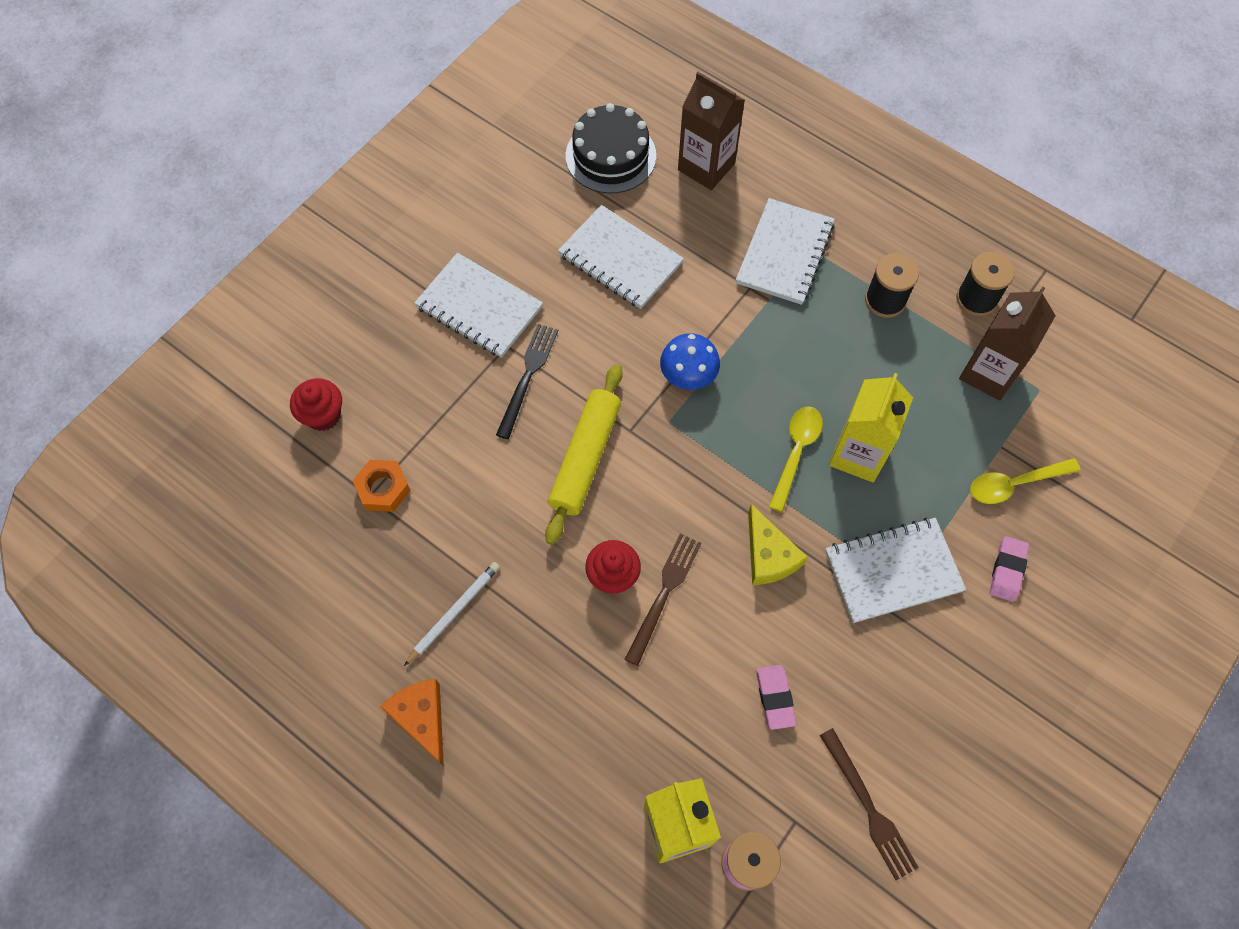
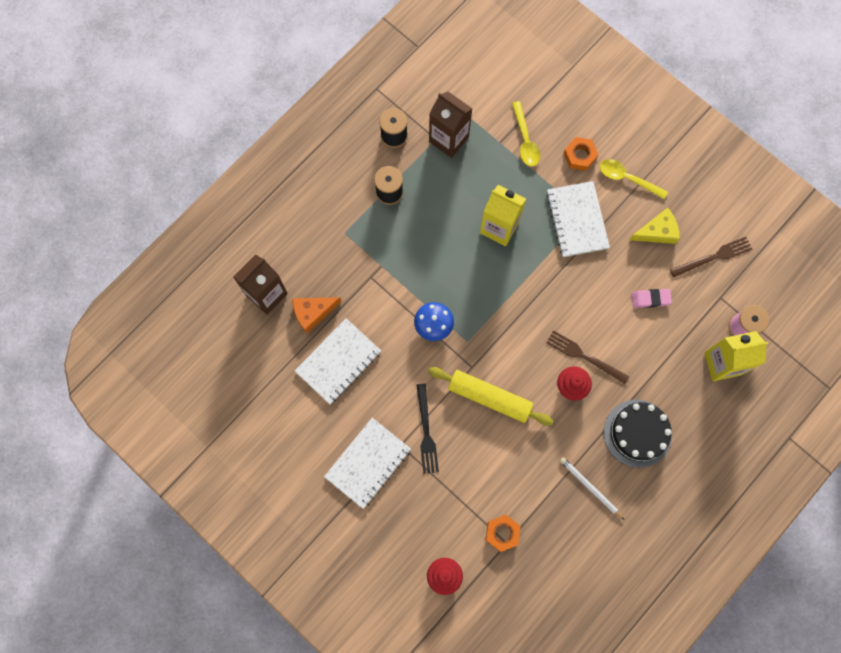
camera: 85 degrees left, 10 degrees up
(421, 718) = (656, 509): orange cheese -> orange cheese (313, 313)
(528, 376) = (426, 432): black fork -> black fork turned 120 degrees counterclockwise
(610, 156) = (248, 361): black cake -> black cake (637, 433)
(768, 555) = (563, 291): yellow cheese -> yellow cheese (657, 231)
(784, 253) = (346, 250): white notebook -> none
(796, 452) = (495, 265): yellow spoon -> yellow spoon (627, 178)
(1007, 570) = (580, 156): pink eraser -> orange nut

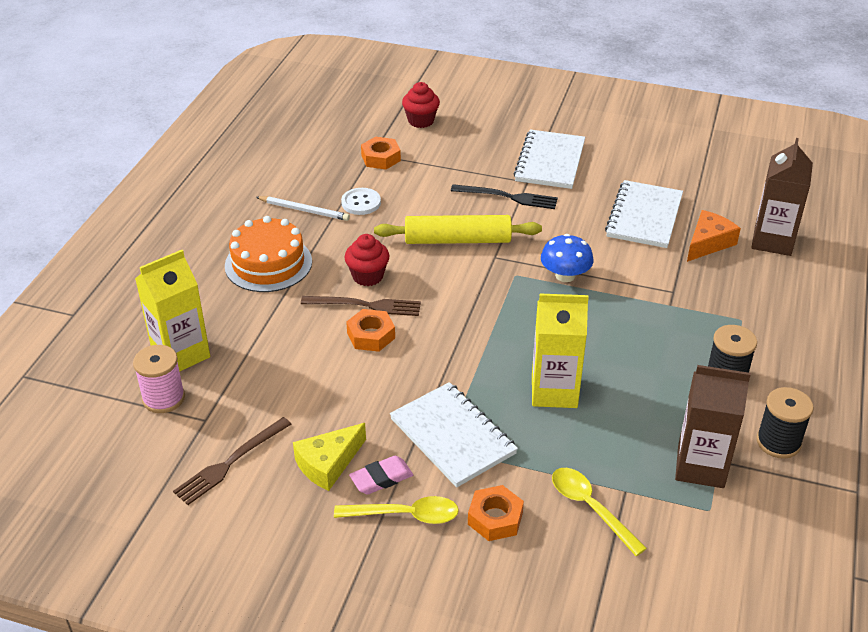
camera: 155 degrees right, 35 degrees down
(426, 432) = (508, 197): black fork -> black fork turned 135 degrees clockwise
(542, 477) = (361, 203): none -> white button
(592, 326) = (371, 335): none -> orange nut
(637, 433) = (268, 263): black cake -> orange cake
(650, 299) = (305, 386): pink eraser -> pink eraser (381, 478)

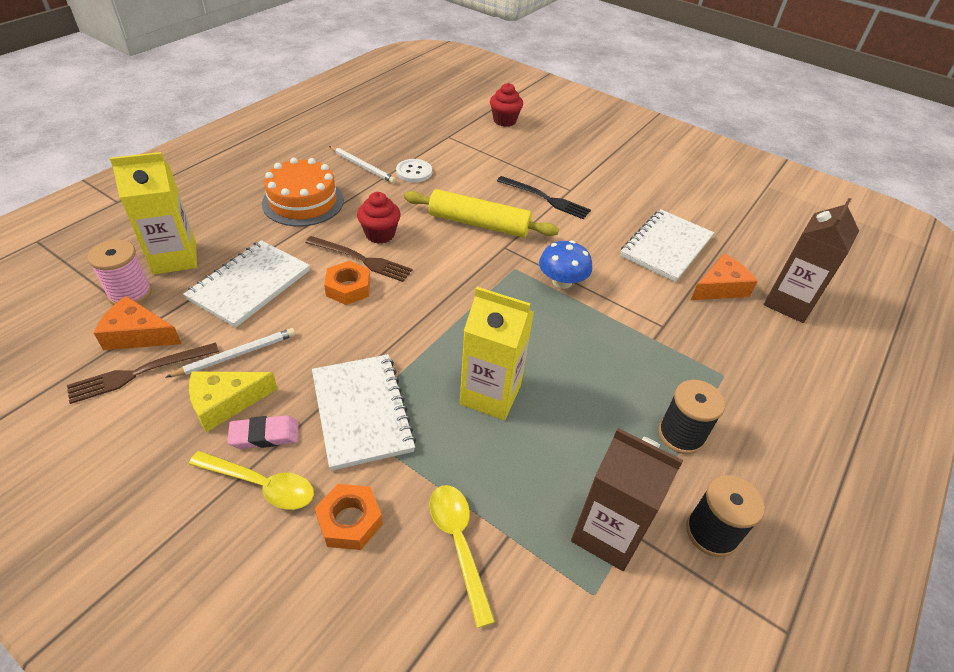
camera: 15 degrees right, 5 degrees up
(202, 432) = (138, 335): none -> orange cheese
(308, 422) = (236, 355): none -> white pencil
(380, 158) = (453, 141): orange nut -> none
(550, 162) = (599, 178): white notebook -> white notebook (250, 285)

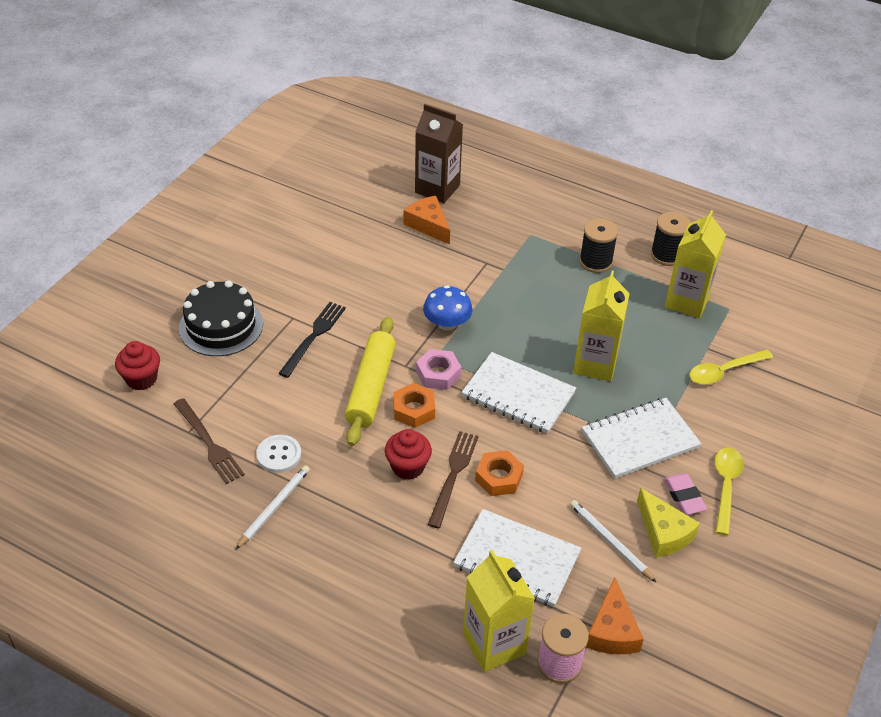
camera: 95 degrees left, 0 degrees up
(139, 373) = (655, 609): brown fork -> brown fork (208, 443)
(303, 202) = (361, 551): orange cake -> none
(349, 521) = (731, 430): orange nut -> orange nut (414, 410)
(490, 266) = (438, 374): none -> pink nut
(560, 155) = (221, 326): none -> black cake
(607, 533) = (687, 301): brown carton -> yellow carton
(666, 247) = (378, 253): white notebook -> white notebook (518, 395)

